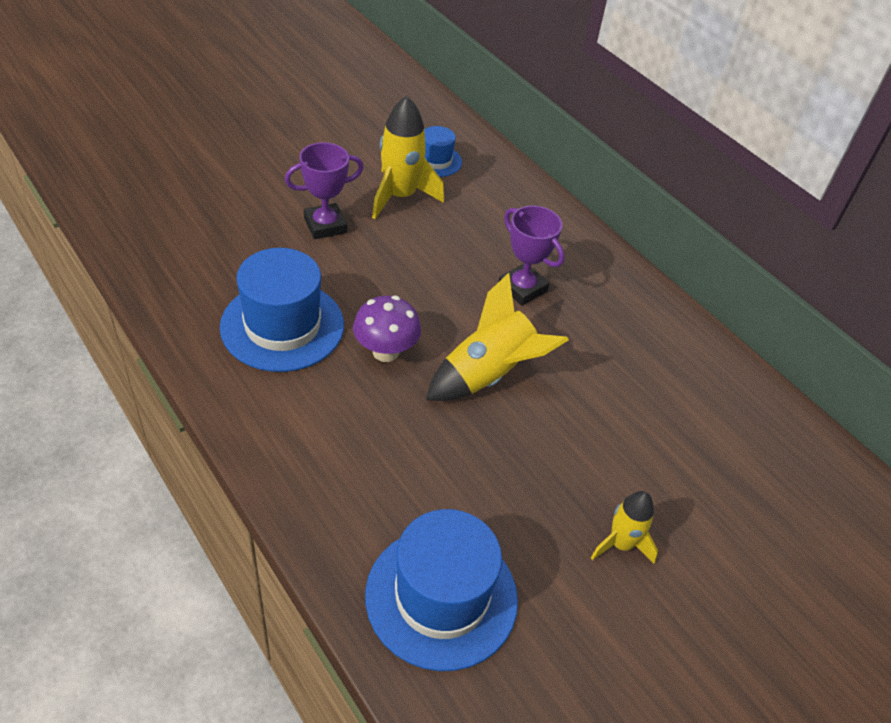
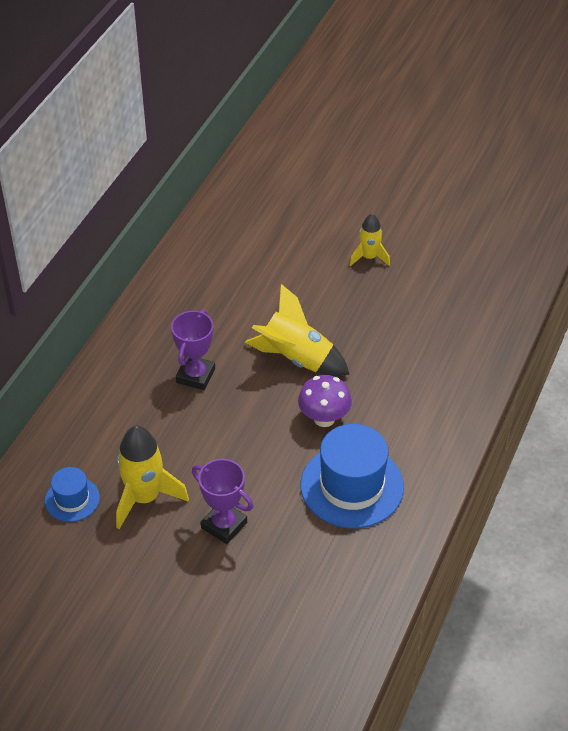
camera: 115 degrees left, 0 degrees up
(441, 596) = (468, 312): blue hat -> none

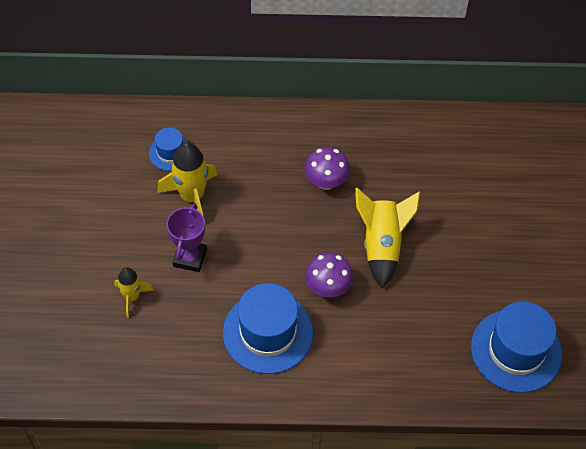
camera: 65 degrees right, 10 degrees up
(195, 376) = (326, 182): purple trophy -> purple mushroom
(369, 257) = (530, 257): yellow rocket -> yellow rocket (132, 297)
(461, 305) = (516, 350): none -> blue hat

